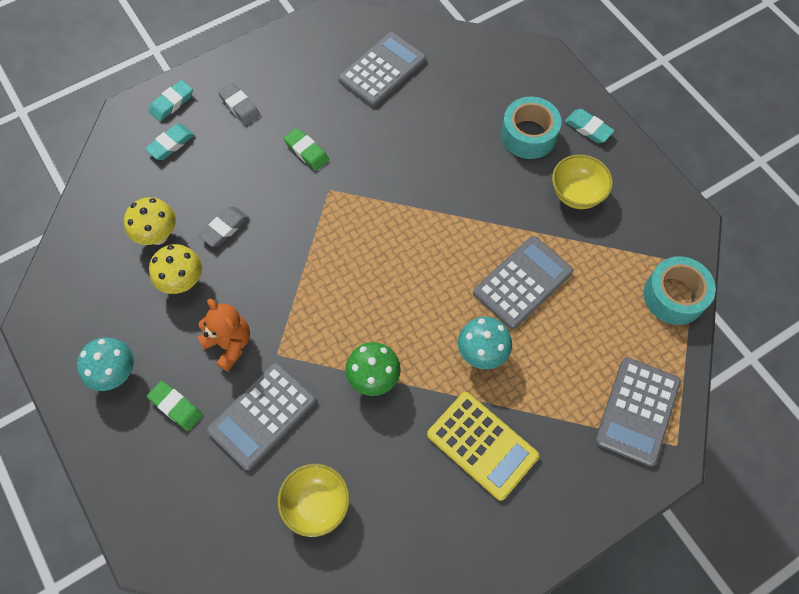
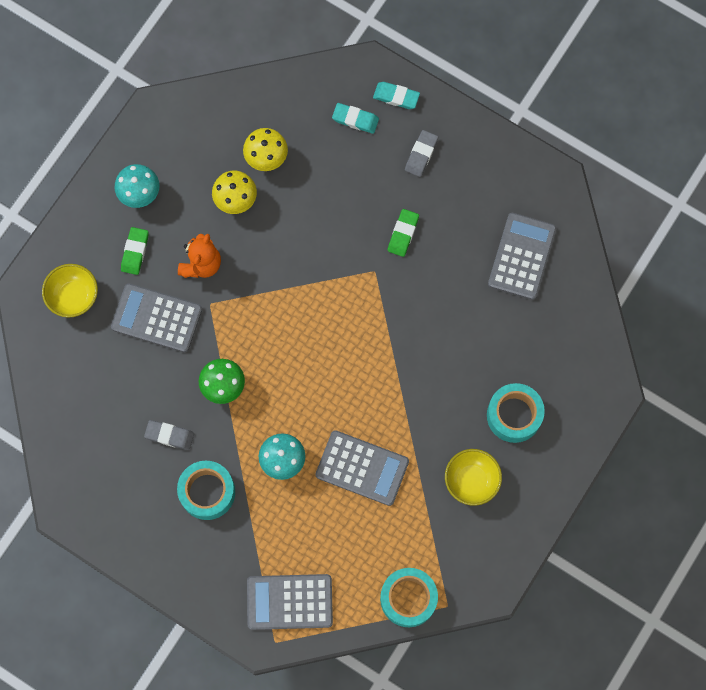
camera: 65 degrees right, 10 degrees up
(224, 228) = (297, 206): grey eraser -> grey eraser (169, 435)
(316, 504) = (109, 390): yellow bowl -> yellow bowl (73, 297)
(382, 70) = (522, 256): grey calculator -> grey calculator turned 90 degrees counterclockwise
(482, 445) = (207, 492): yellow calculator -> turquoise tape
(588, 128) = (548, 465): turquoise eraser -> none

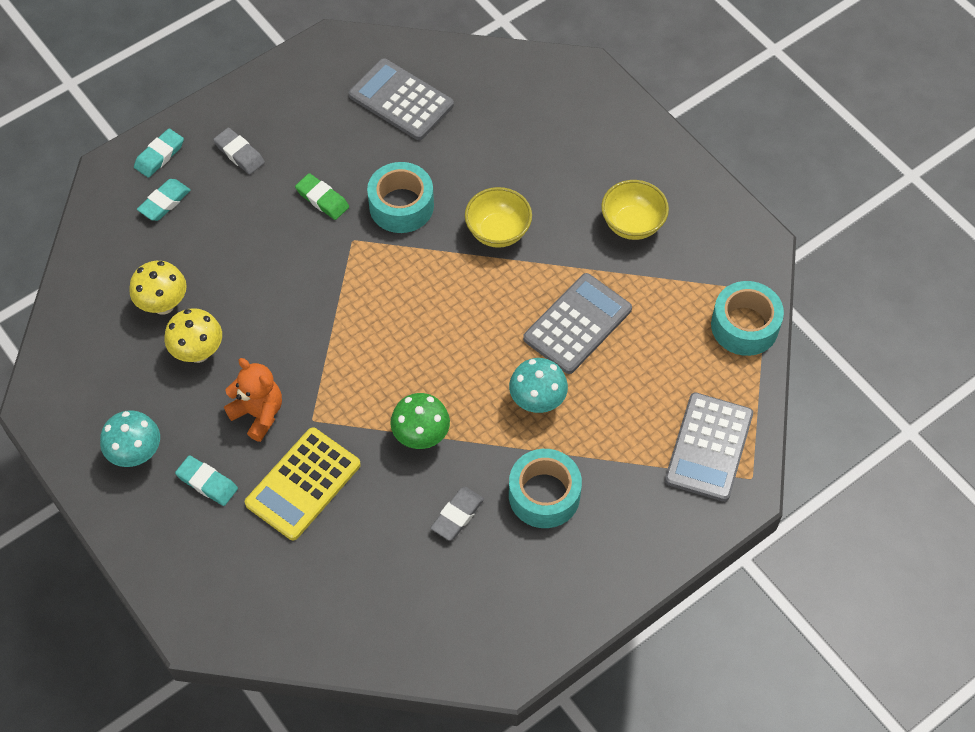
camera: 70 degrees left, 15 degrees down
(73, 297) = (231, 572): yellow bowl -> yellow bowl (498, 232)
(135, 252) = (207, 483): green eraser -> turquoise eraser
(156, 318) = (303, 484): grey calculator -> yellow calculator
(514, 415) = (574, 163): turquoise tape -> turquoise tape (401, 206)

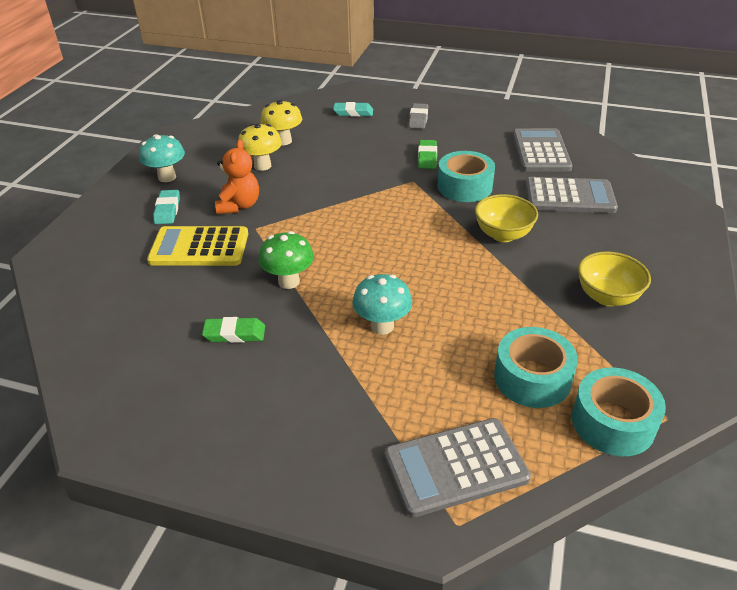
camera: 55 degrees right, 20 degrees down
(159, 155) = (381, 98): turquoise eraser -> none
(457, 515) = (234, 334): grey eraser -> green eraser
(544, 495) = (297, 375): turquoise tape -> turquoise tape (532, 378)
(577, 324) = (478, 313): grey calculator -> grey calculator (570, 196)

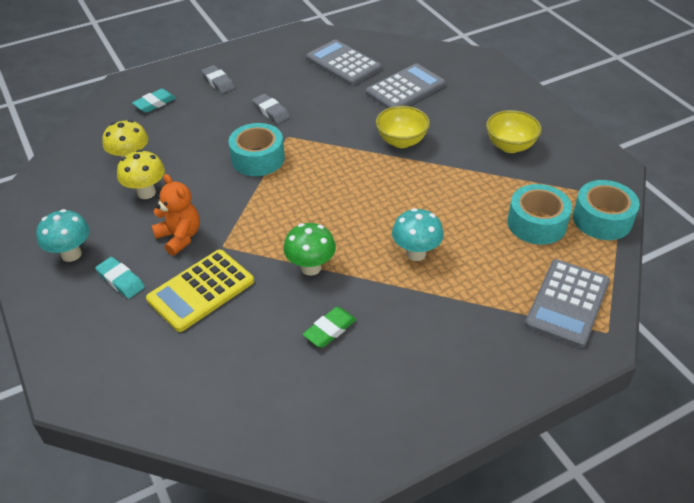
camera: 45 degrees left, 5 degrees up
(427, 157) = (271, 111): green eraser -> grey eraser
(464, 186) = (329, 120): turquoise tape -> turquoise tape (258, 158)

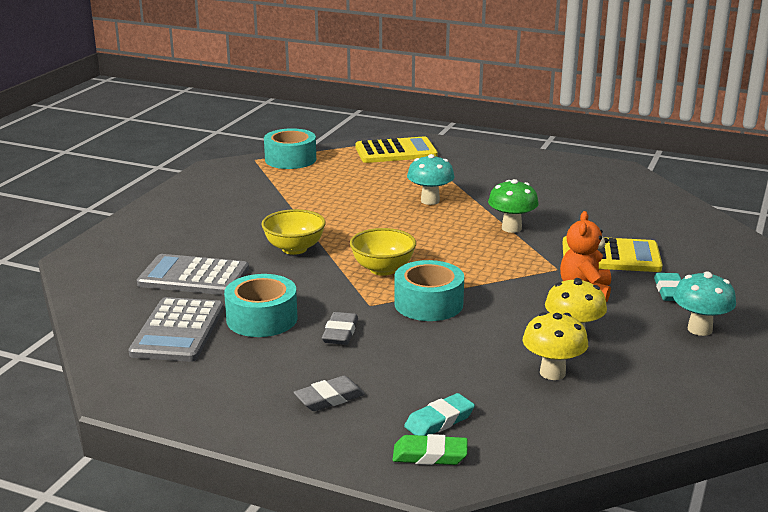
camera: 130 degrees left, 20 degrees down
(155, 103) = (439, 421): turquoise eraser -> turquoise eraser turned 45 degrees counterclockwise
(218, 82) = (329, 398): grey eraser -> grey eraser turned 45 degrees clockwise
(330, 330) = (549, 203): green eraser -> green eraser (430, 455)
(510, 146) = (236, 206): yellow bowl -> yellow bowl (383, 269)
(536, 223) = (329, 175): turquoise tape -> turquoise tape (262, 319)
(567, 303) = (396, 151): grey calculator -> yellow calculator

